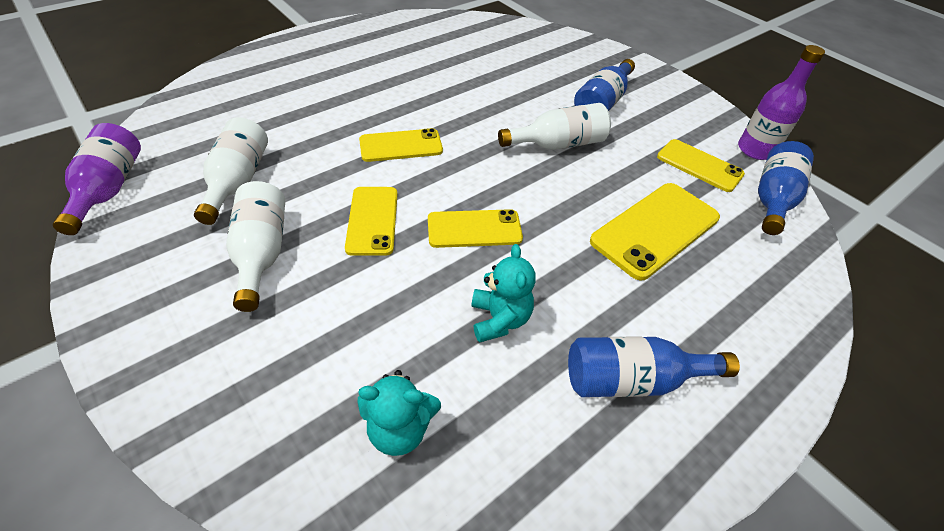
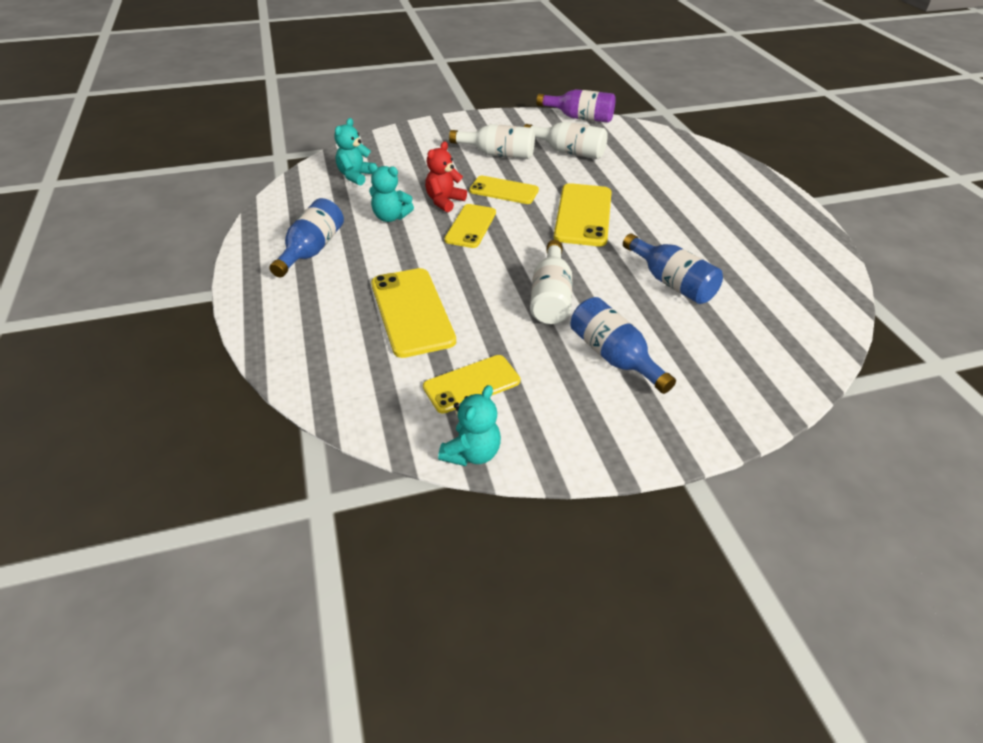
camera: 115 degrees right, 5 degrees down
(401, 146) = (583, 215): yellow phone -> yellow phone, size x1.51
(428, 273) = (444, 201): none -> red teddy bear
(755, 150) = (472, 453): purple bottle -> turquoise teddy bear
(772, 199) = (393, 415): blue bottle -> blue bottle (671, 282)

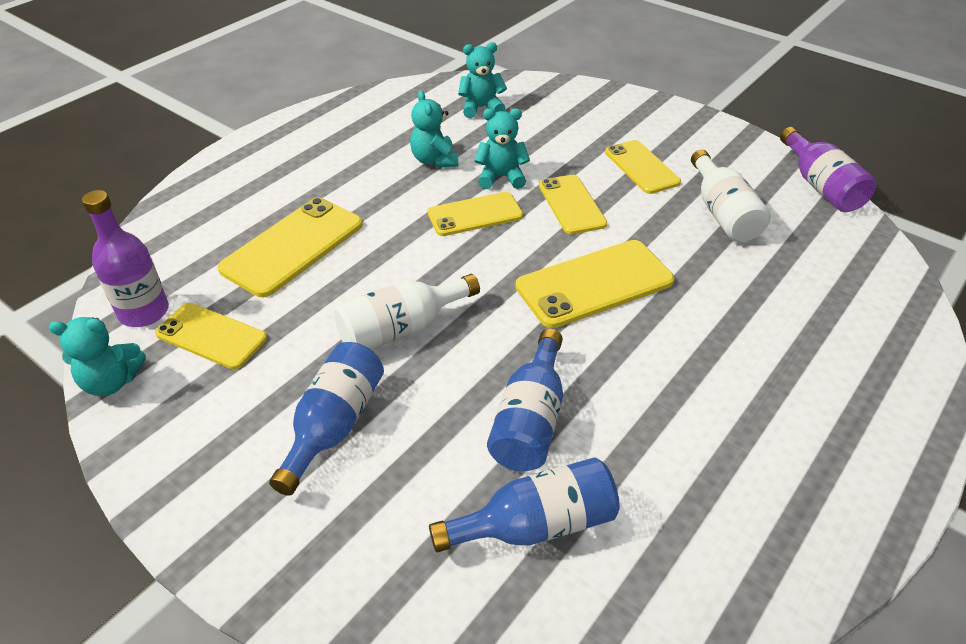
camera: 55 degrees right, 0 degrees up
(312, 250) = (335, 146): blue bottle -> blue bottle (536, 524)
(404, 412) = (144, 312): none -> purple bottle
(444, 201) = (501, 177): red teddy bear -> turquoise teddy bear
(498, 154) = (641, 167): white bottle -> yellow phone

